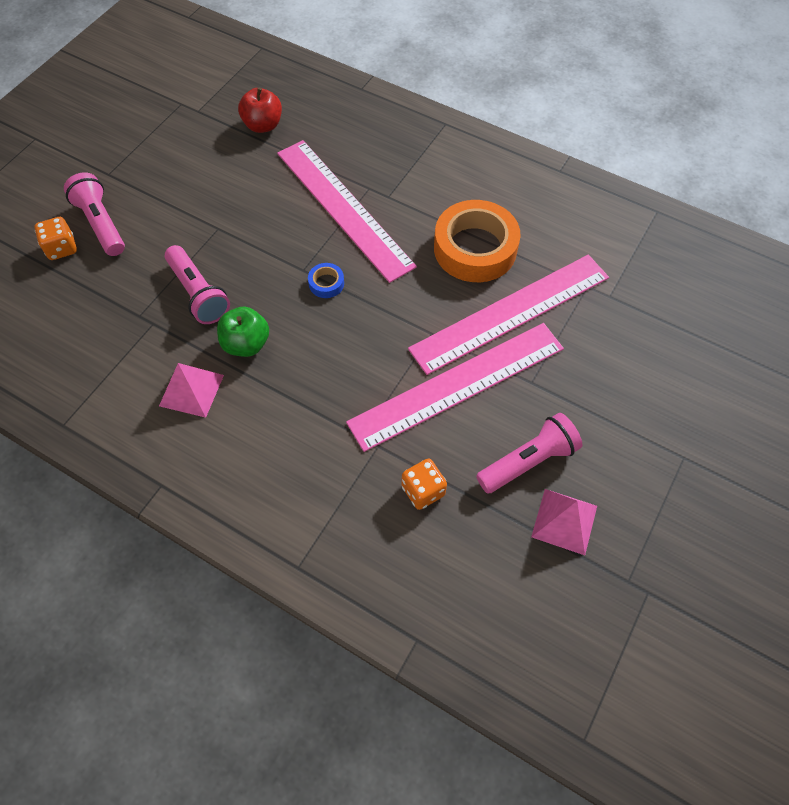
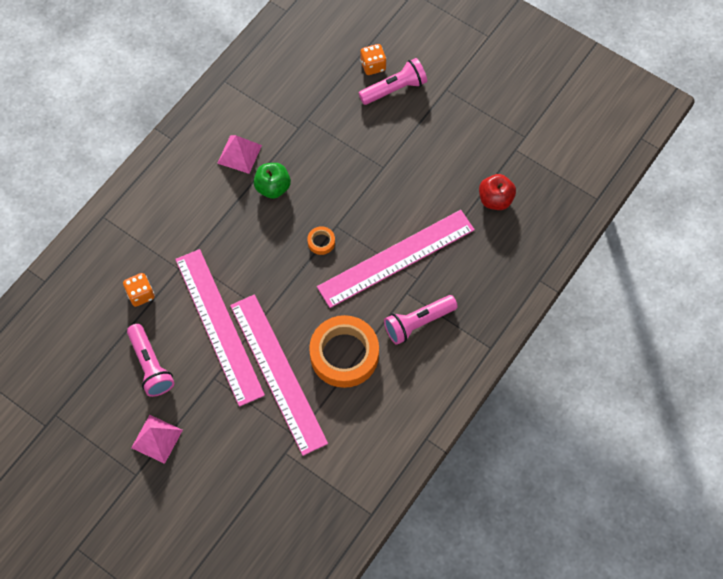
camera: 95 degrees right, 5 degrees up
(199, 293) = (321, 156): pink flashlight -> pink flashlight (418, 323)
(326, 283) = (321, 242): blue tape -> orange tape
(564, 521) = (103, 381): pink pyramid -> pink pyramid (157, 438)

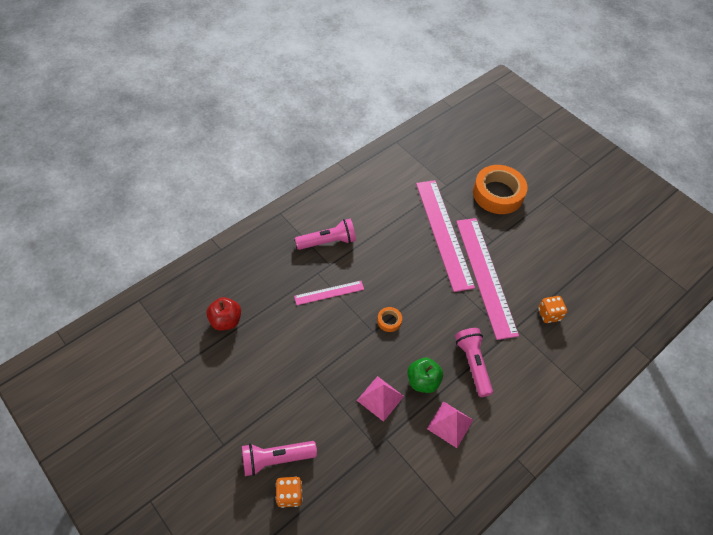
camera: 170 degrees left, 10 degrees down
(151, 365) = (541, 260): pink flashlight -> pink flashlight (472, 364)
(157, 438) = (537, 212): pink pyramid -> pink pyramid (380, 398)
(344, 354) = (391, 233): orange tape -> orange tape (498, 194)
(396, 258) = (329, 292): pink ruler -> pink ruler, size x0.48

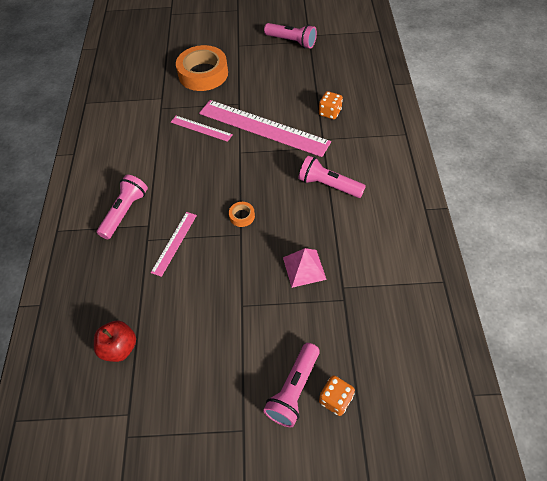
camera: 45 degrees left, 0 degrees up
(422, 381) = (314, 228): green apple -> none
(443, 233) = (201, 128): pink ruler -> pink ruler, size x0.48
(450, 424) = (365, 234): pink pyramid -> none
(598, 231) = (291, 41): none -> pink flashlight

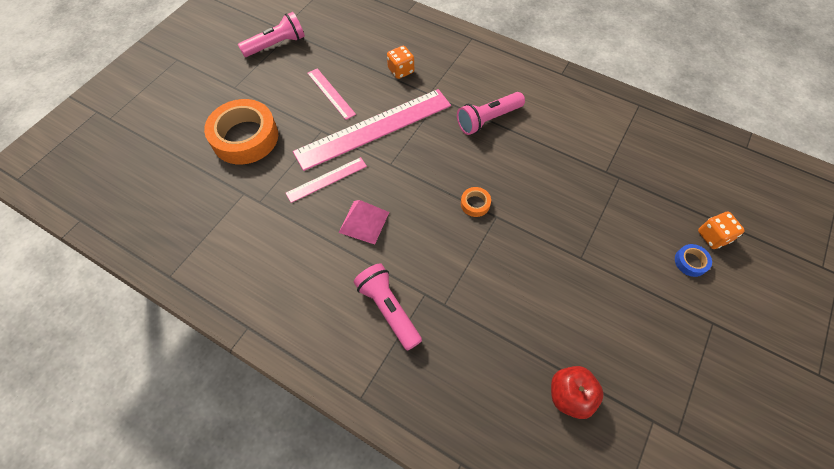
camera: 60 degrees left, 5 degrees up
(174, 243) = (467, 280): pink ruler -> pink ruler (331, 93)
(294, 390) = (690, 262): pink flashlight -> blue tape
(304, 268) = (569, 187): pink pyramid -> pink pyramid (364, 222)

